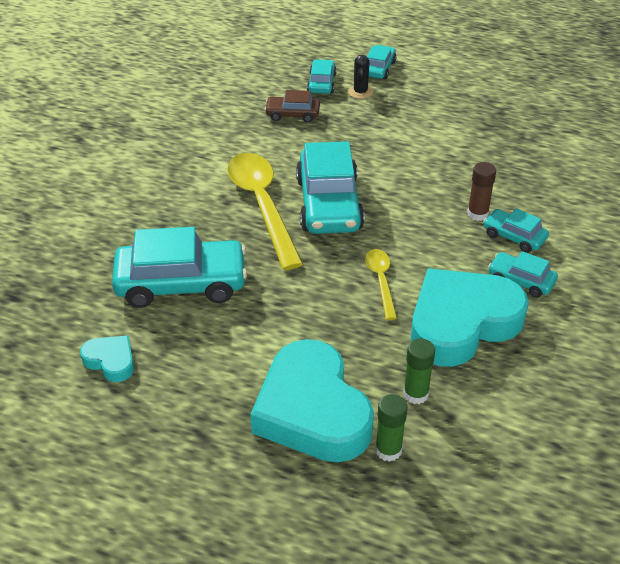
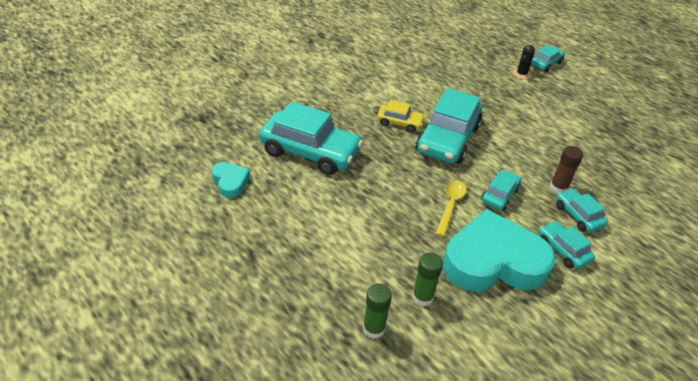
camera: 25 degrees right, 0 degrees up
(262, 206) = (399, 123): yellow spoon -> yellow car
(292, 114) = (462, 72): brown car -> none
(312, 411) = (338, 274): turquoise heart -> none
(321, 83) = (496, 59): turquoise car -> turquoise car (500, 195)

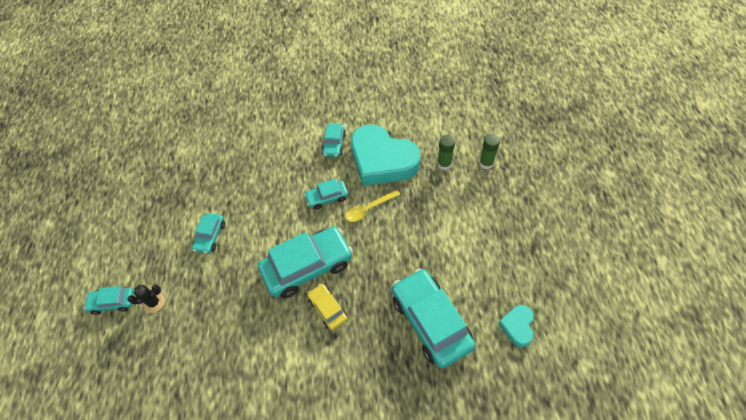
camera: 135 degrees left, 15 degrees up
(558, 188) = (282, 180): brown glue stick -> none
(578, 215) = (296, 157): turquoise car -> turquoise car (210, 236)

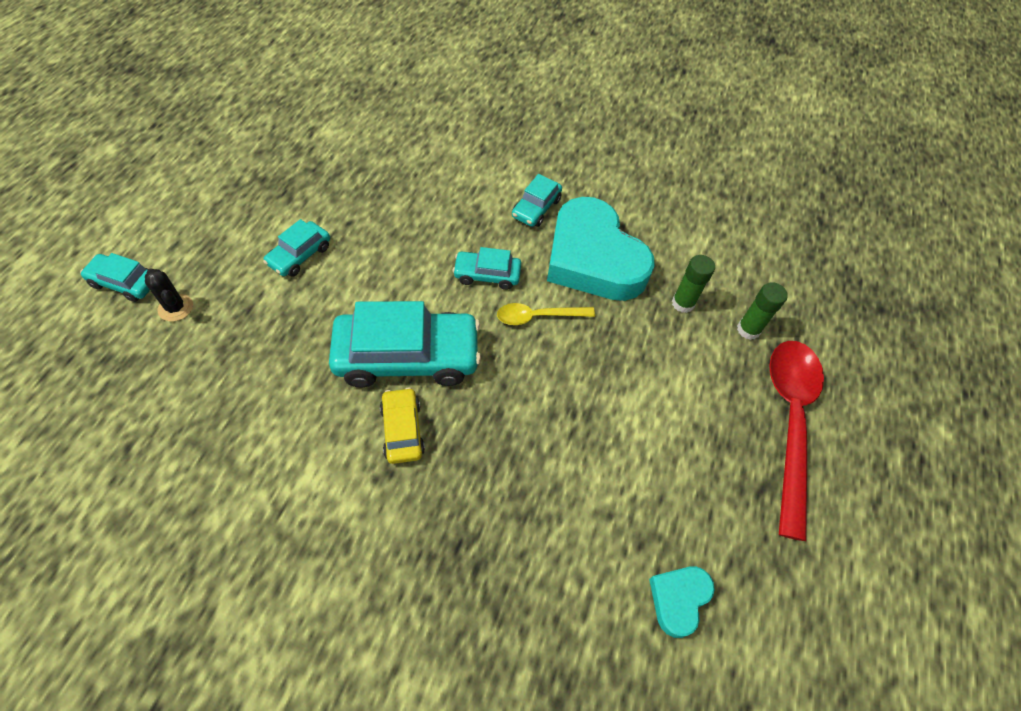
camera: 15 degrees right, 0 degrees up
(154, 302) = (175, 308): black cactus -> black cactus turned 45 degrees clockwise
(431, 321) = (544, 523): turquoise car -> none
(530, 205) = (789, 422): none -> red spoon

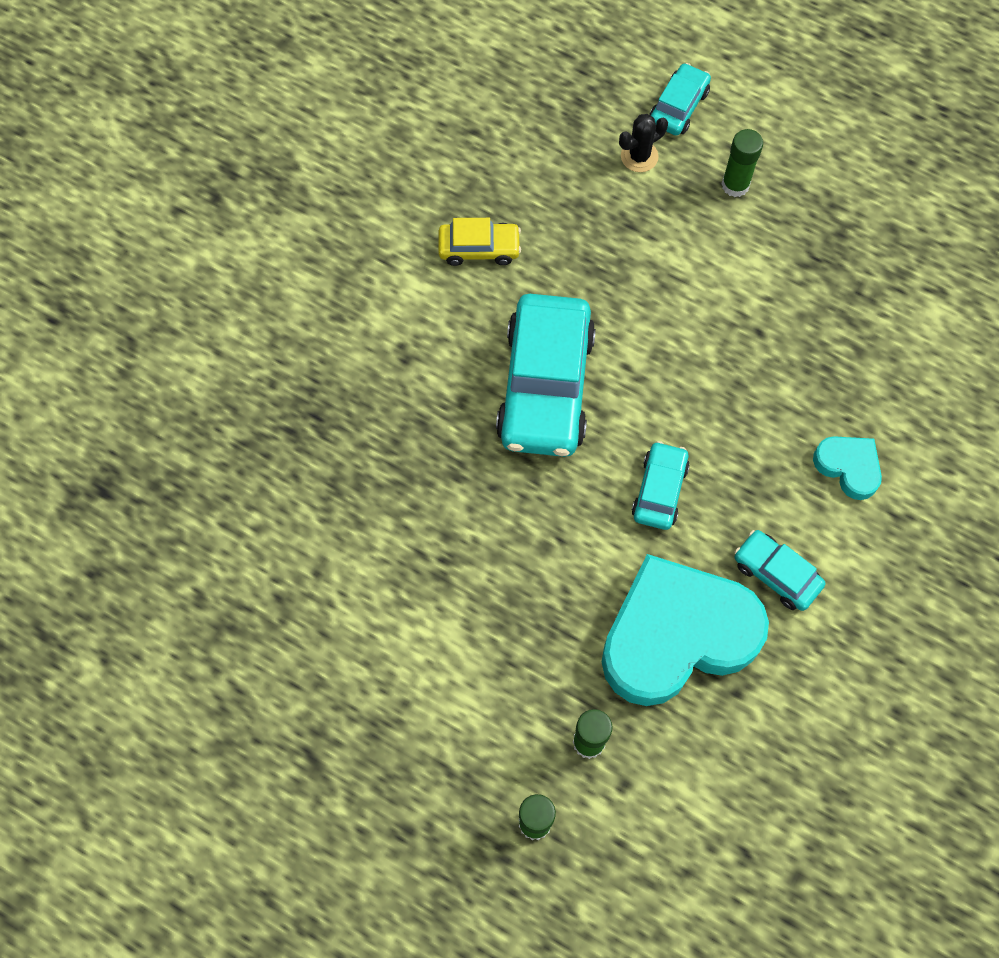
camera: 105 degrees right, 10 degrees up
(212, 241) = (735, 185): none -> green glue stick
(299, 255) = (707, 276): turquoise car -> none
(402, 430) = (452, 374): yellow car -> yellow car (479, 248)
(538, 316) = (586, 543): yellow spoon -> none
(678, 599) = (215, 622): turquoise heart -> turquoise heart (848, 467)
(789, 422) = (389, 827): red spoon -> none

